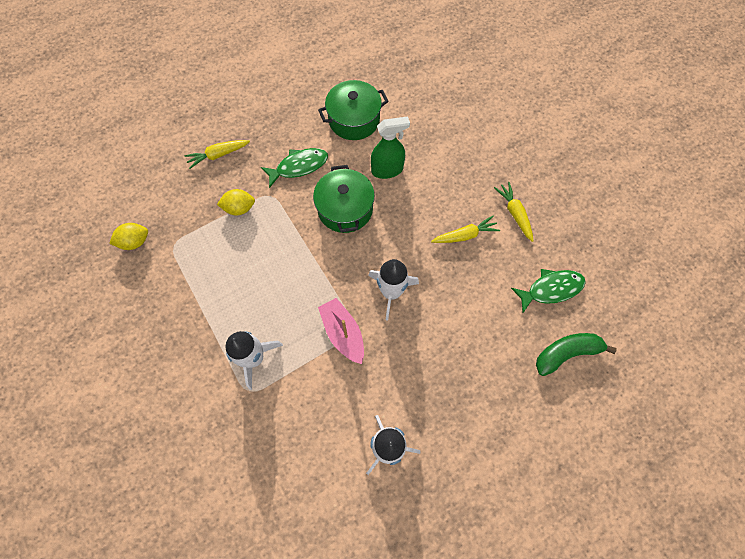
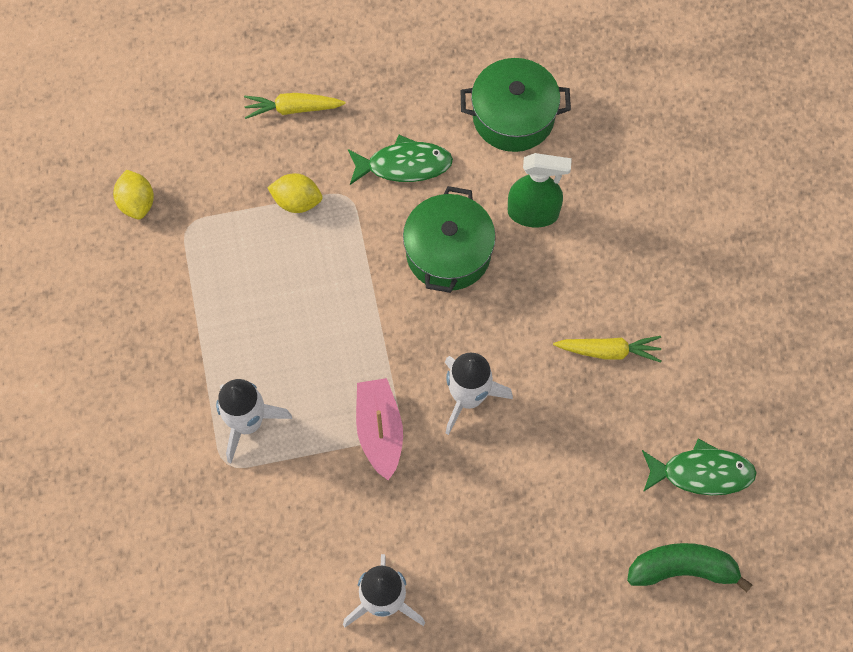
camera: 20 degrees right, 0 degrees up
(135, 242) = (137, 203): yellow lemon -> yellow lemon turned 75 degrees clockwise
(514, 213) = (697, 343): yellow carrot -> none

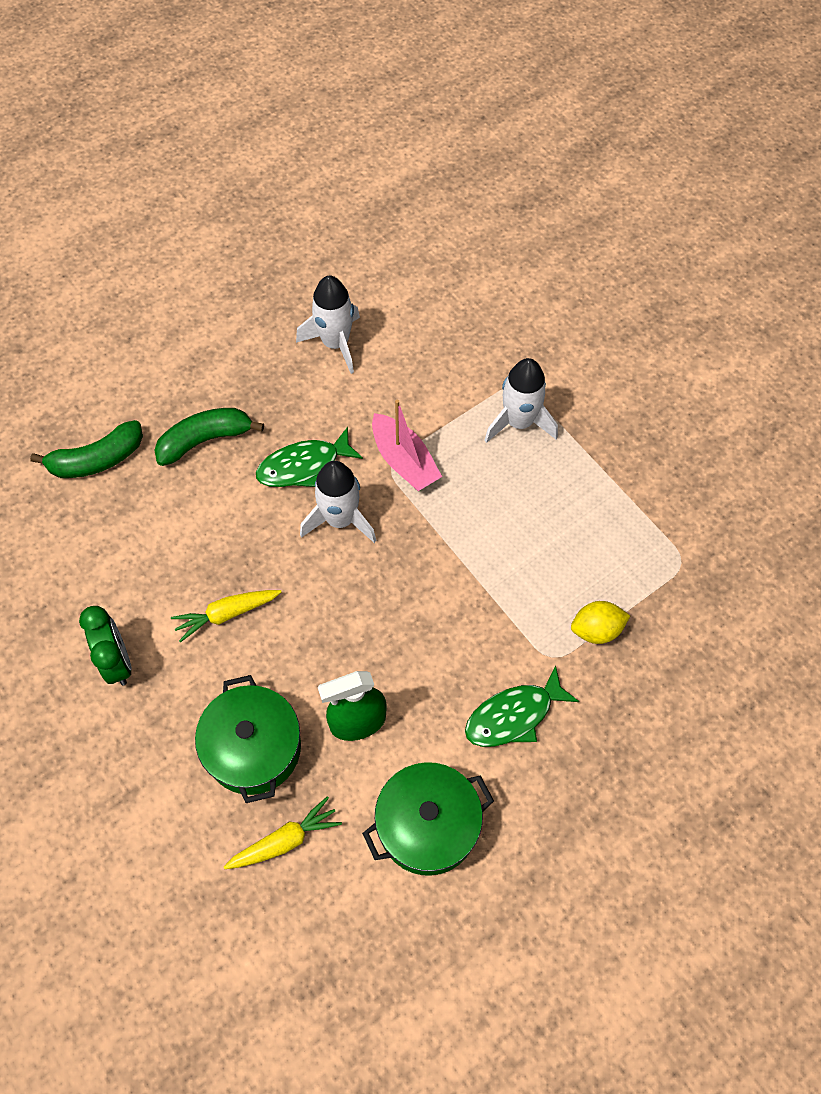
camera: 155 degrees right, 5 degrees down
(137, 203) = (742, 562): yellow lemon -> none
(293, 109) = (662, 726): yellow carrot -> yellow carrot (285, 840)
(448, 253) = (423, 643): green pot -> green pot (253, 748)
(566, 543) = (205, 440): none -> green banana
(702, 473) = (102, 542): green fish -> green fish (303, 466)
(720, 350) = (117, 662): none -> green clock

